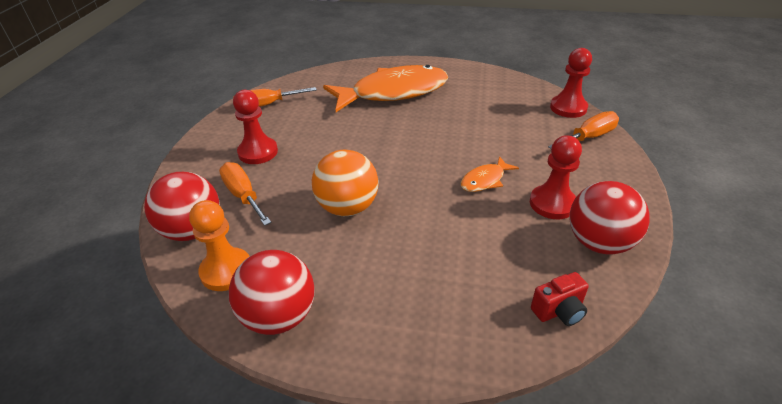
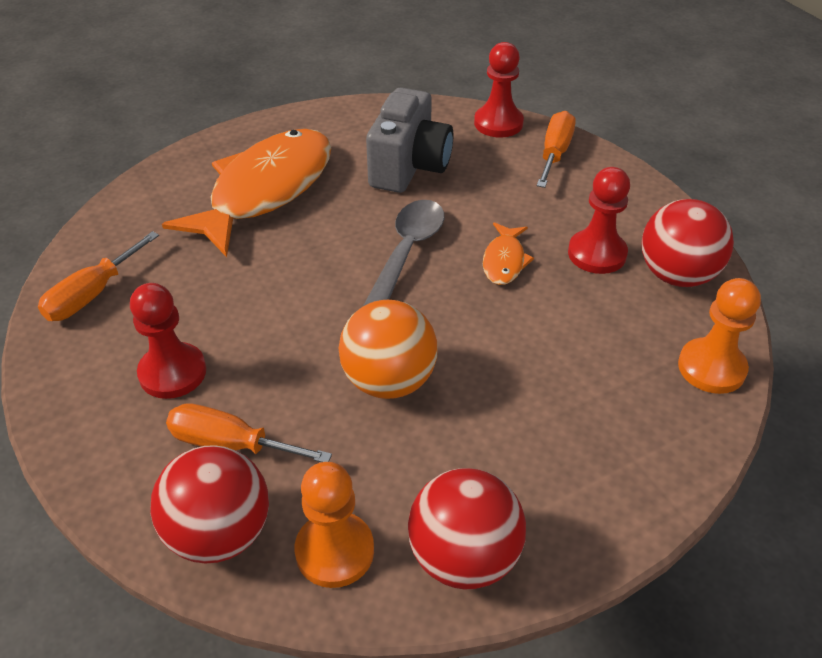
camera: 40 degrees left, 5 degrees up
(432, 151) = (407, 252): none -> grey spoon
(484, 110) = (409, 167): none -> grey camera
(559, 311) = (711, 368): red camera -> orange pawn

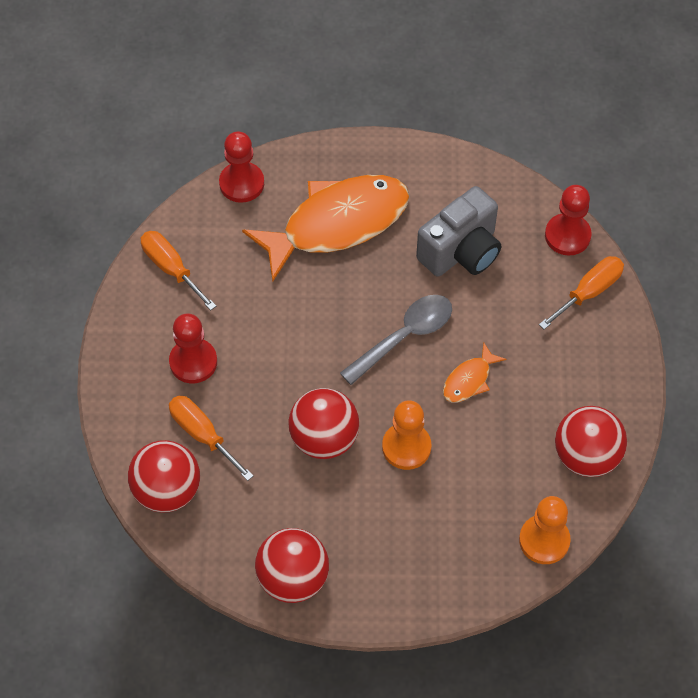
camera: 30 degrees right, 15 degrees up
(92, 294) = (171, 268): orange screwdriver -> orange screwdriver turned 75 degrees clockwise
(334, 551) = (224, 536): orange pawn -> orange pawn (406, 447)
(389, 381) = (324, 439): orange ball -> red ball
(597, 254) = (542, 407): red pawn -> red pawn (241, 183)

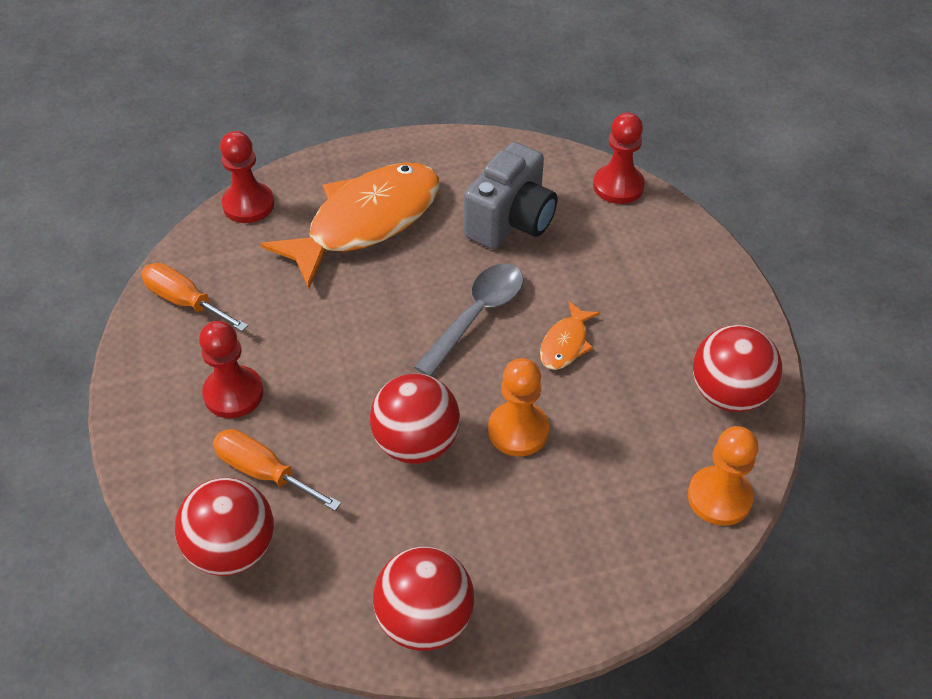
camera: 15 degrees left, 10 degrees down
(589, 292) = (662, 232): orange screwdriver -> none

